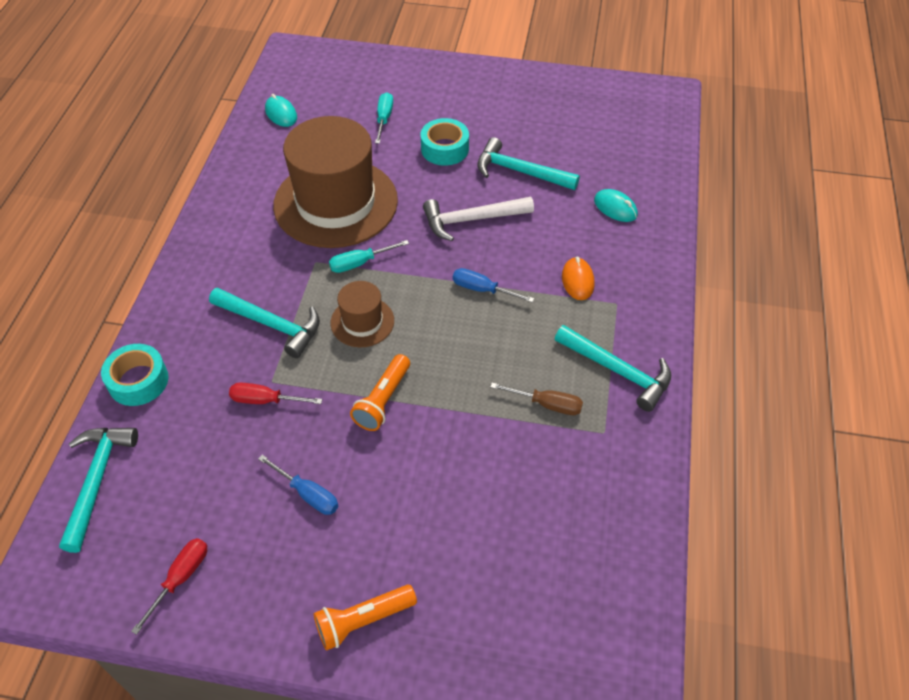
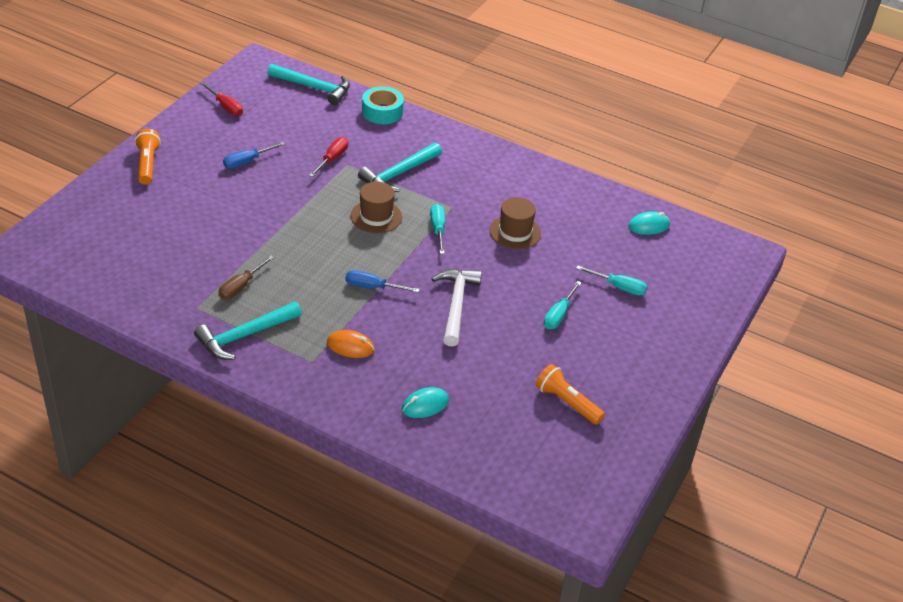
camera: 105 degrees right, 10 degrees down
(335, 203) = (515, 232): brown hat -> brown hat, size x0.46
(383, 400) = (298, 209): orange flashlight -> orange flashlight (567, 403)
(444, 149) = (559, 315): turquoise tape -> turquoise screwdriver
(482, 290) = (372, 287): blue screwdriver -> blue screwdriver turned 120 degrees counterclockwise
(520, 172) = (505, 356): turquoise hammer -> none

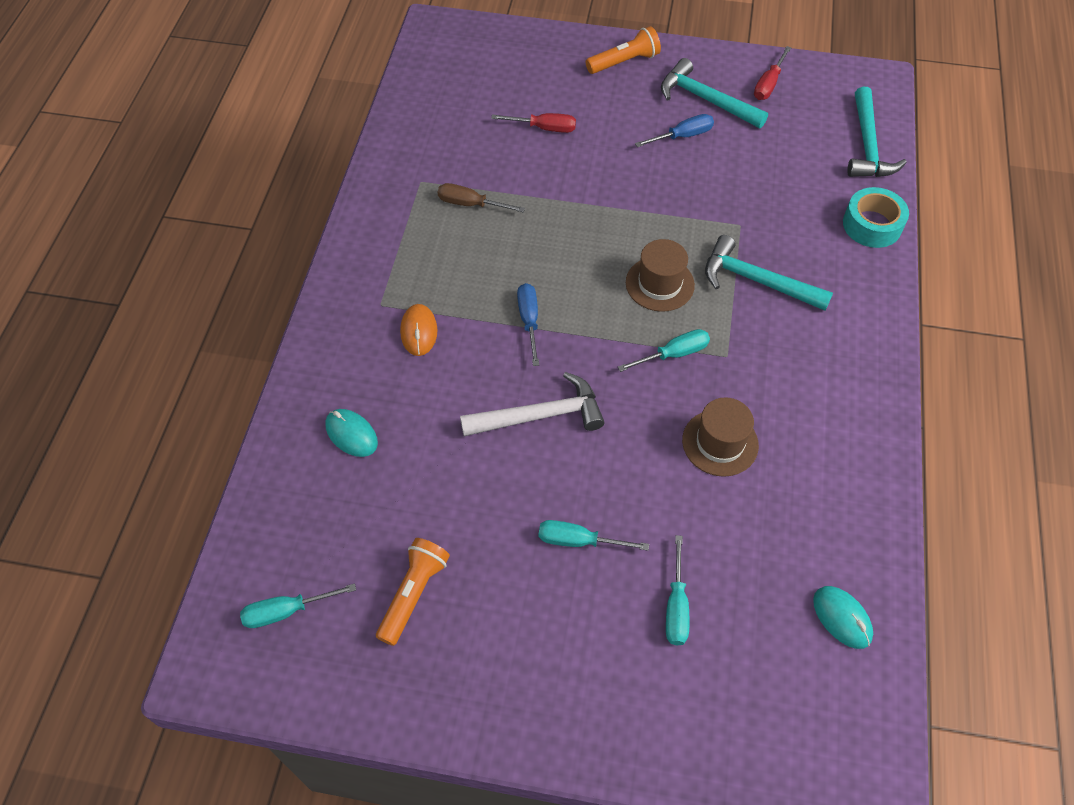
camera: 75 degrees right, 15 degrees up
(245, 335) = (396, 234): turquoise hammer -> turquoise hammer (706, 100)
(247, 162) = (683, 136): blue screwdriver -> blue screwdriver turned 120 degrees clockwise
(332, 159) = (741, 208): red screwdriver -> red screwdriver (544, 128)
(556, 471) = (286, 611): none -> turquoise screwdriver

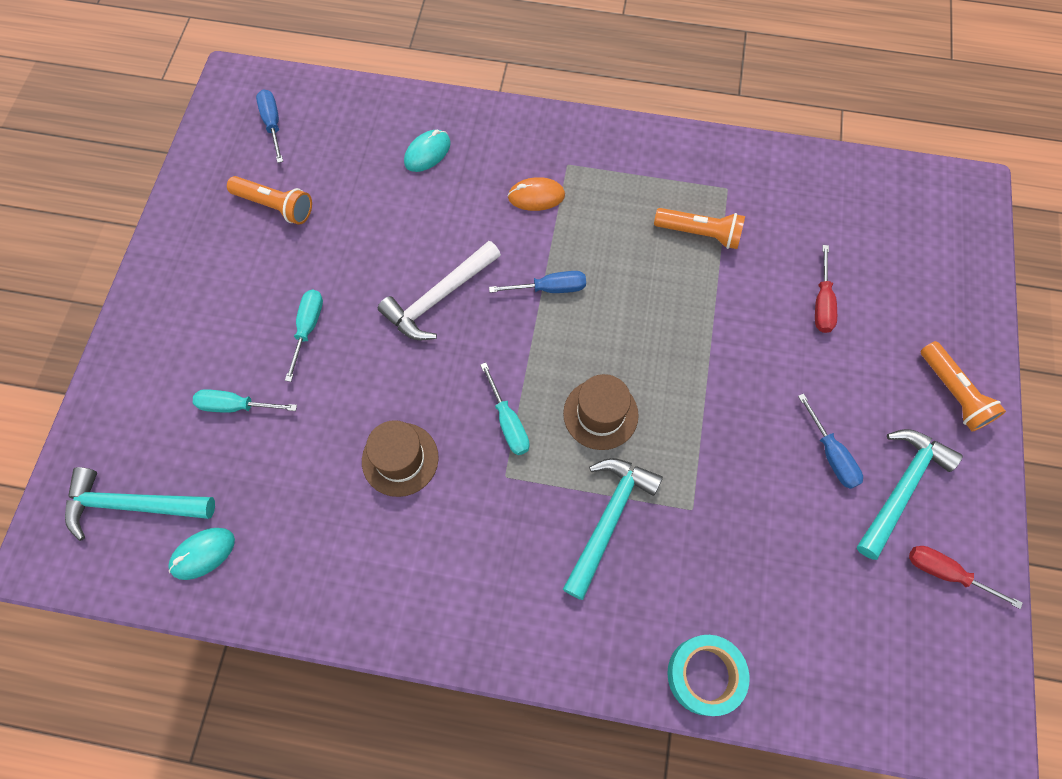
camera: 90 degrees right, 10 degrees up
(286, 611) = (272, 124): turquoise screwdriver -> blue screwdriver
(470, 204) = (699, 233): brown screwdriver -> orange flashlight
(539, 415) = (439, 297): white hammer -> white hammer turned 60 degrees clockwise
(867, 145) = (849, 695): turquoise hammer -> turquoise hammer (133, 505)

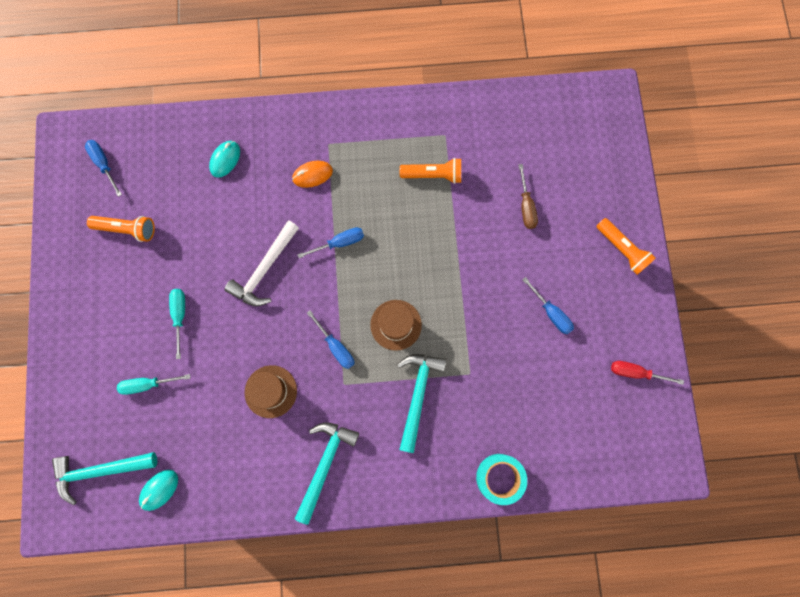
camera: 15 degrees left, 10 degrees up
(508, 422) = (336, 347): turquoise screwdriver -> blue screwdriver
(822, 303) = (526, 206): red screwdriver -> brown screwdriver
(901, 488) = (599, 324): turquoise hammer -> turquoise hammer (324, 465)

